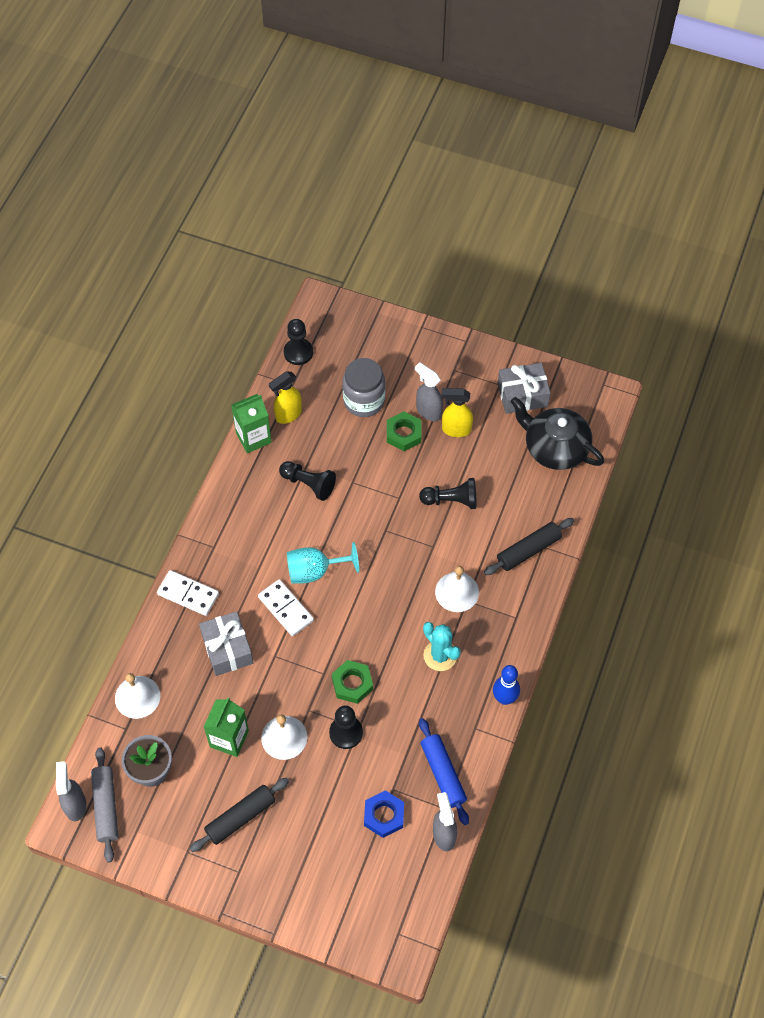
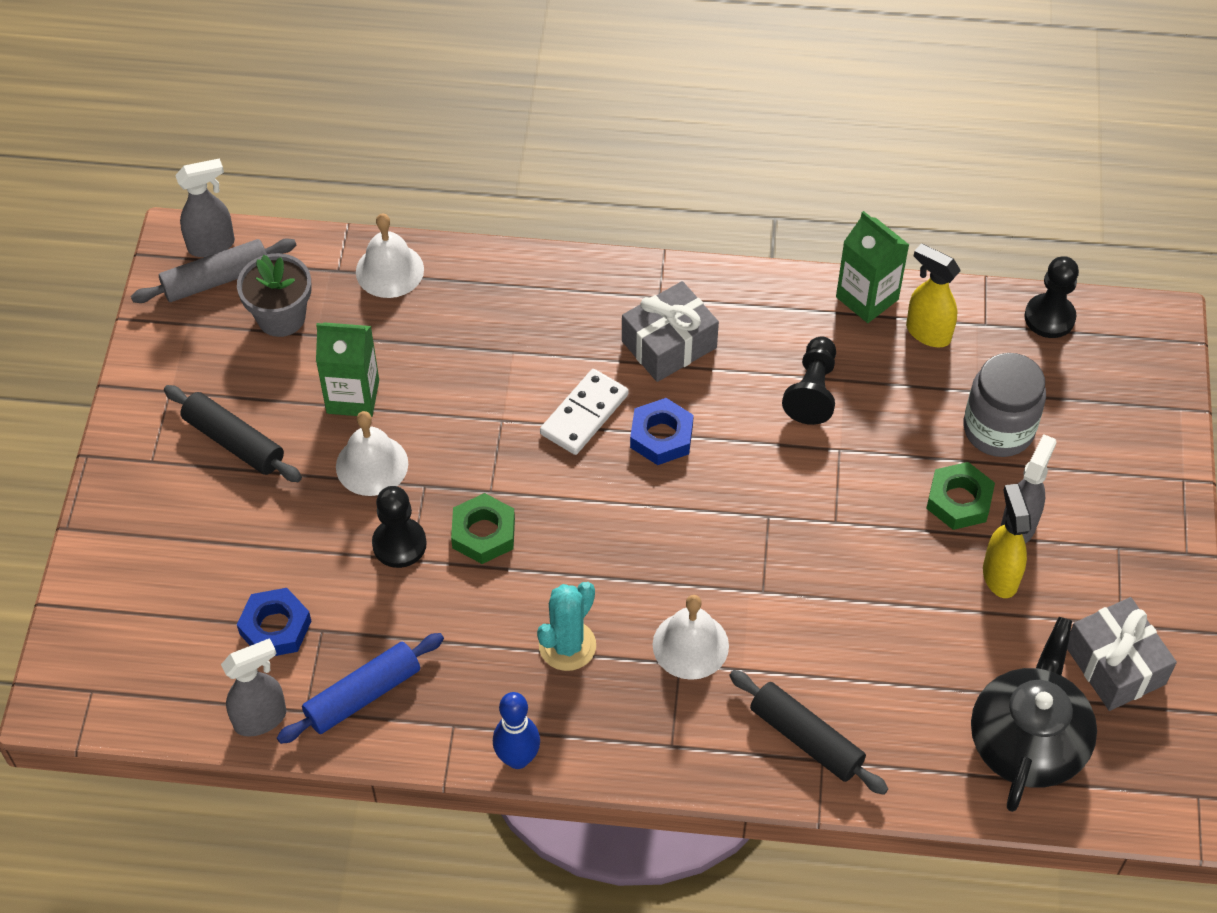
camera: 75 degrees right, 5 degrees down
(188, 594) = (569, 286): white domino -> none
(227, 649) = (495, 357): grey gift -> grey gift (669, 344)
(314, 571) = (661, 436): turquoise goblet -> blue nut
(451, 500) = (859, 599): black pawn -> none

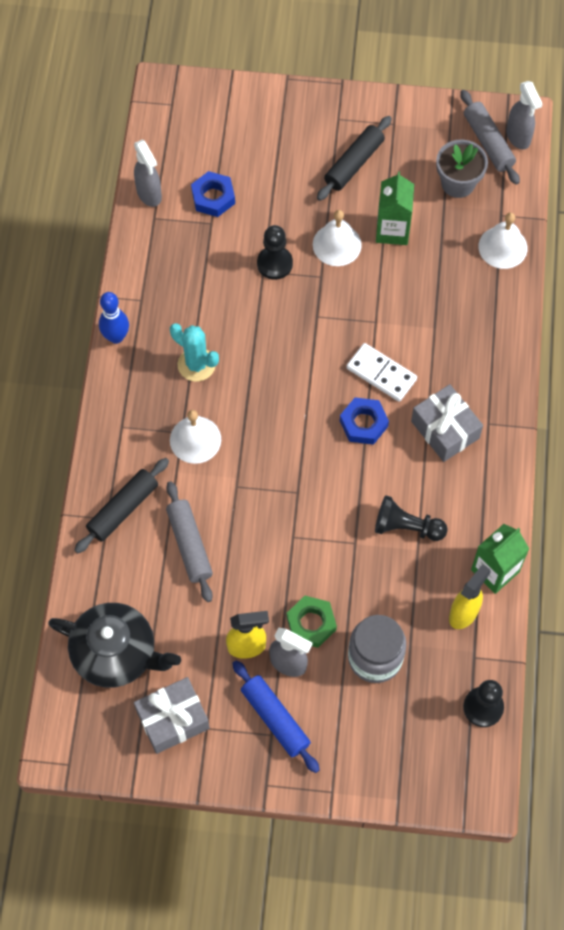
camera: 90 degrees right, 10 degrees up
(363, 695) = (164, 248): blue rolling pin -> blue rolling pin (275, 718)
(483, 533) = (283, 313): green nut -> none
(856, 649) = (189, 545): none -> grey rolling pin

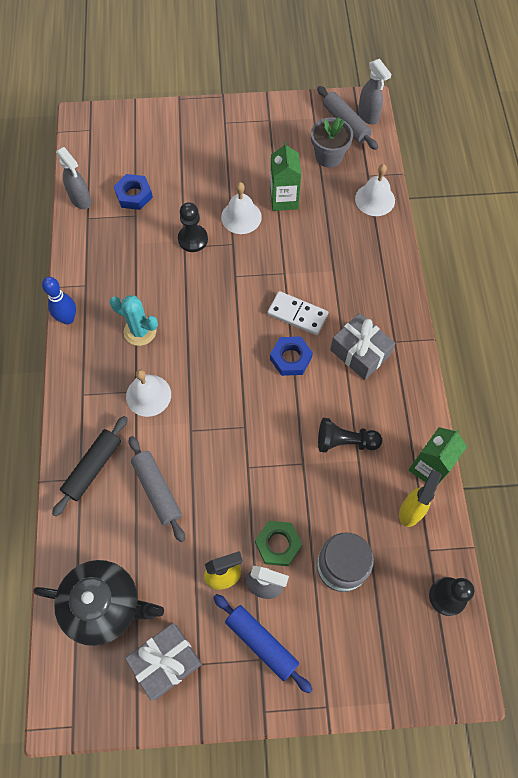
camera: 10 degrees left, 0 degrees up
(354, 163) = (243, 153): black rolling pin -> none

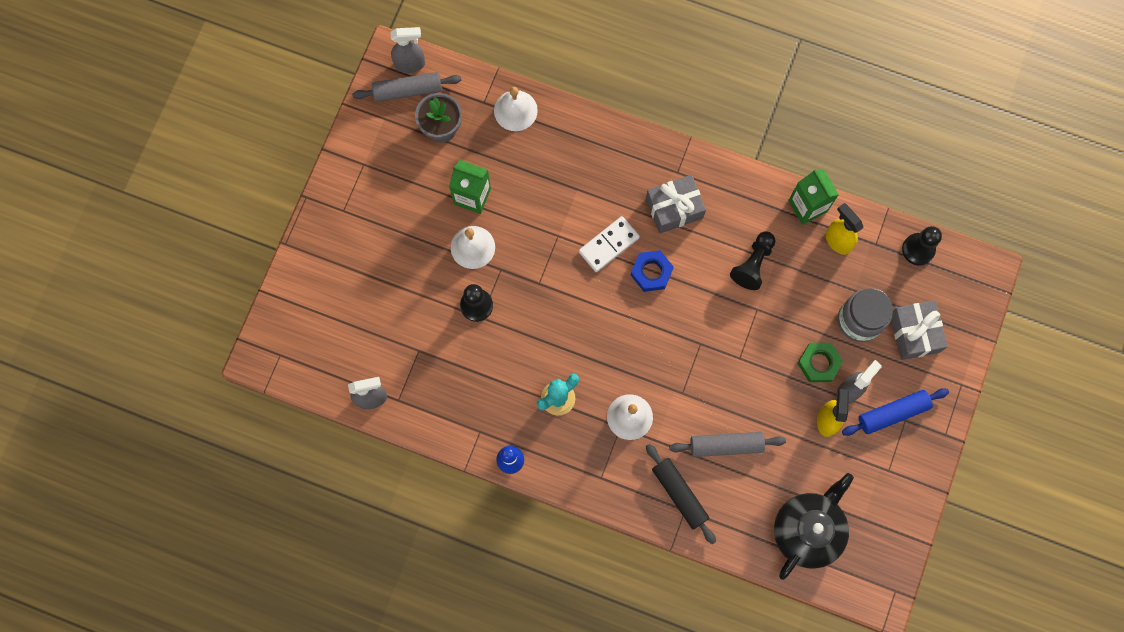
camera: 65 degrees left, 10 degrees up
(134, 195) = (392, 342): blue nut -> none
(166, 661) = (875, 496): grey gift -> grey gift (914, 333)

